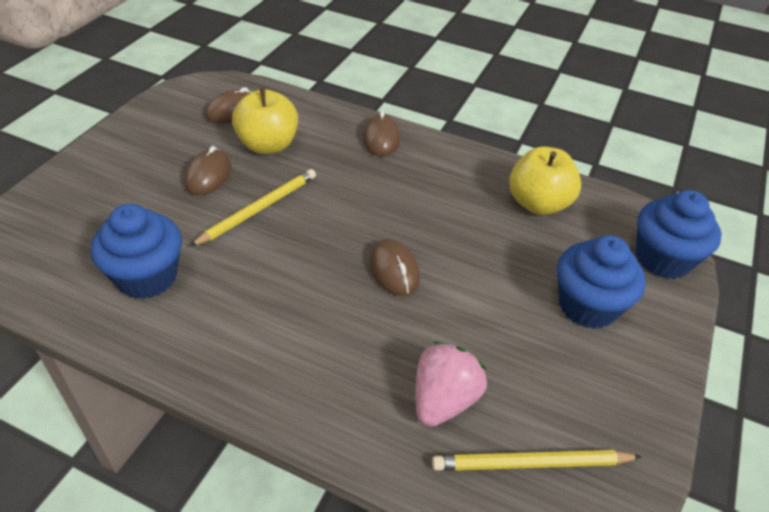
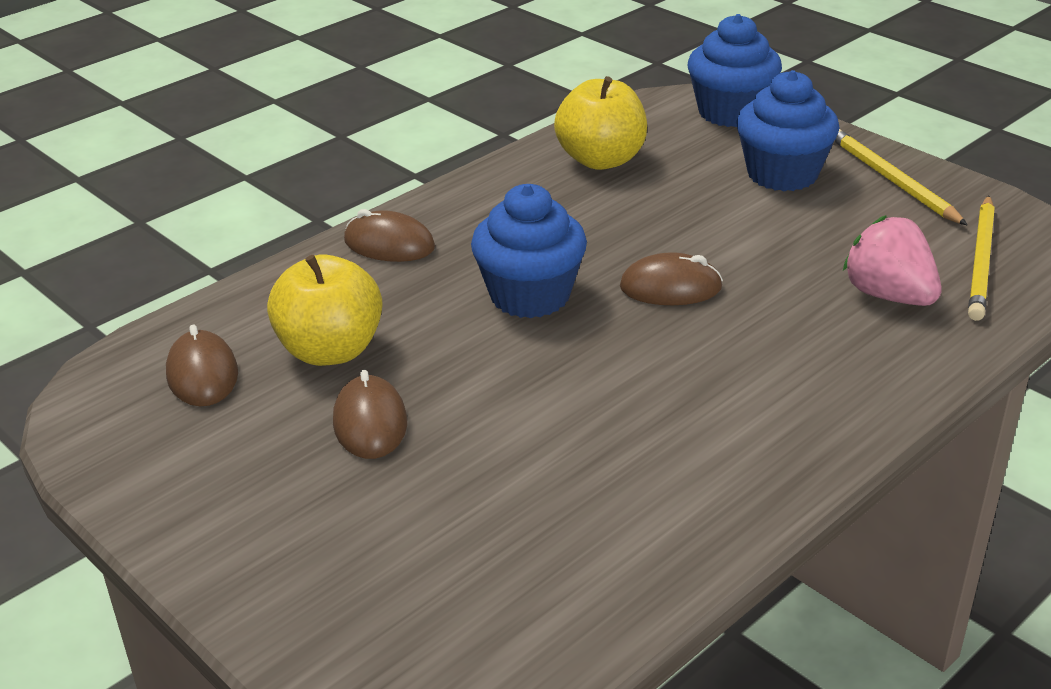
camera: 65 degrees left, 10 degrees down
(147, 277) = (586, 512): blue cupcake -> blue cupcake (530, 295)
(208, 175) = (370, 422): brown mouse -> brown mouse turned 45 degrees clockwise
(258, 209) = (486, 381): yellow pencil -> yellow pencil (892, 180)

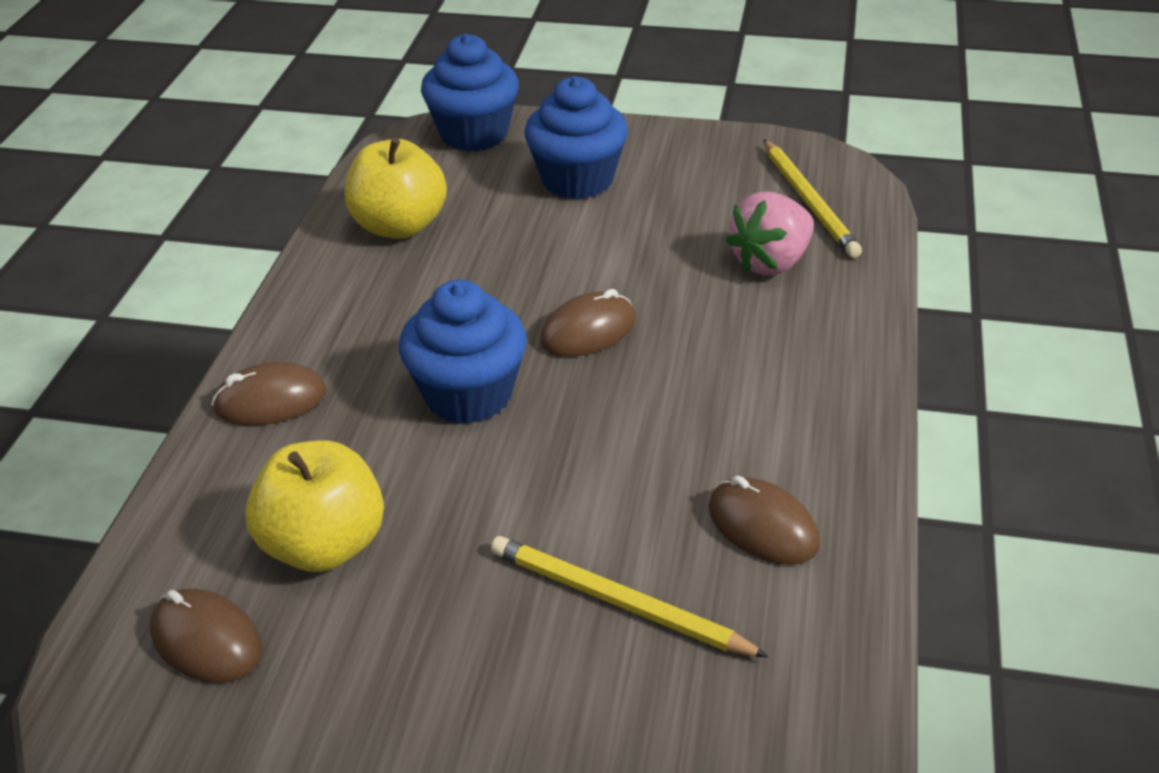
camera: 35 degrees left, 5 degrees up
(370, 422) = (443, 603): brown mouse -> brown mouse (762, 526)
(889, 295) = (771, 262): pink strawberry -> pink strawberry turned 60 degrees counterclockwise
(892, 180) = (672, 153): yellow pencil -> yellow pencil (618, 602)

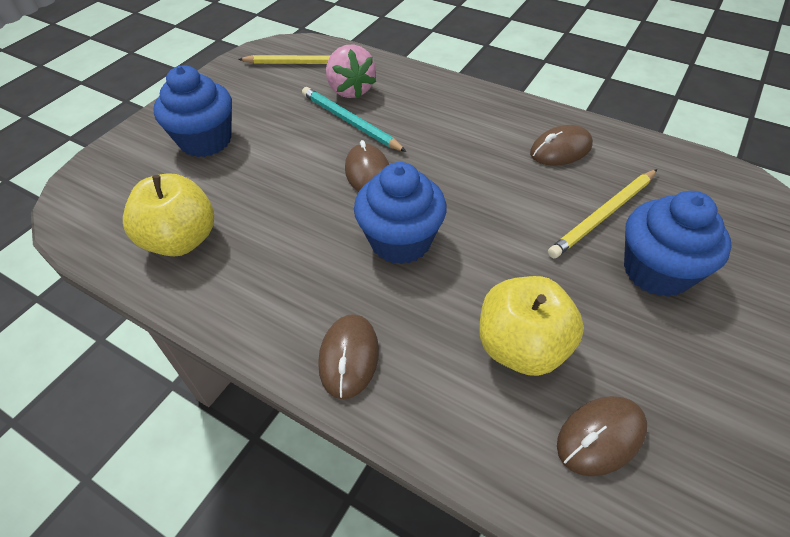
camera: 70 degrees left, 10 degrees up
(474, 134) = (99, 176): blue cupcake -> blue cupcake (656, 271)
(692, 283) = (350, 122): none -> turquoise pencil

